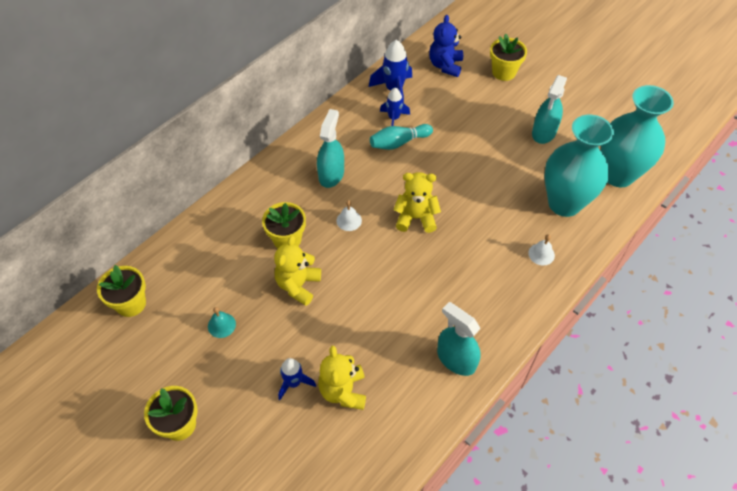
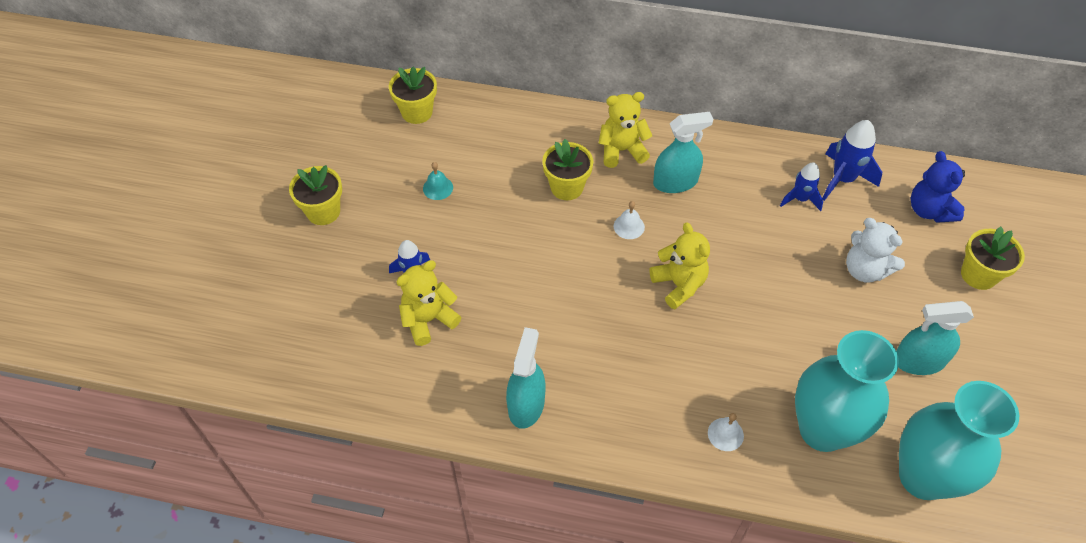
camera: 60 degrees right, 0 degrees up
(298, 285) = (520, 223): yellow teddy bear -> yellow teddy bear (622, 150)
(399, 143) = (769, 220): turquoise bowling pin -> none
(445, 65) = (929, 210): blue teddy bear -> blue teddy bear turned 90 degrees counterclockwise
(467, 119) = (865, 270): none -> white teddy bear

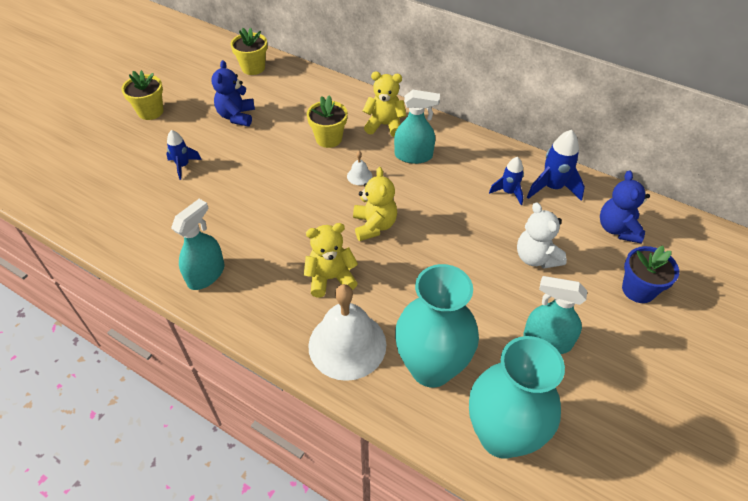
camera: 20 degrees right, 5 degrees down
(428, 320) = (174, 197): yellow teddy bear -> yellow teddy bear (330, 278)
(438, 188) = (236, 116): turquoise bell -> blue teddy bear
(725, 434) = (347, 344): white bell -> white bell, size x2.45
(978, 275) = (638, 290): yellow flower pot -> blue flower pot

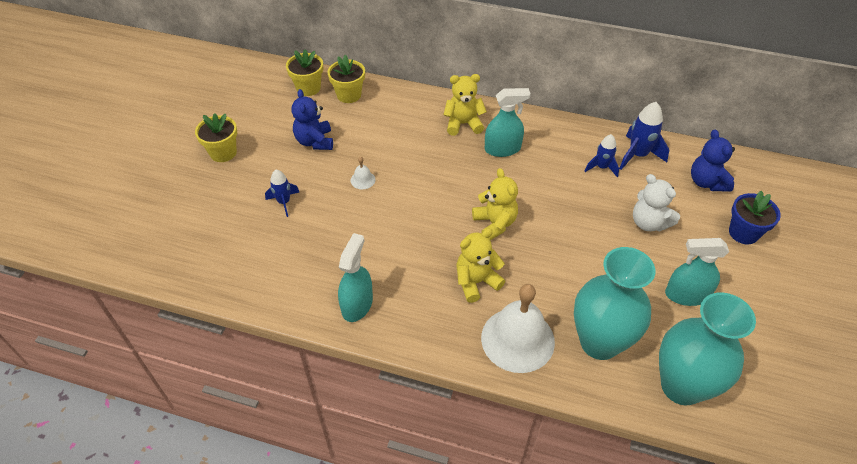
camera: 15 degrees left, 0 degrees up
(329, 139) = (416, 147): yellow flower pot -> yellow flower pot (349, 95)
(359, 176) = (460, 178): white bell -> white bell (363, 180)

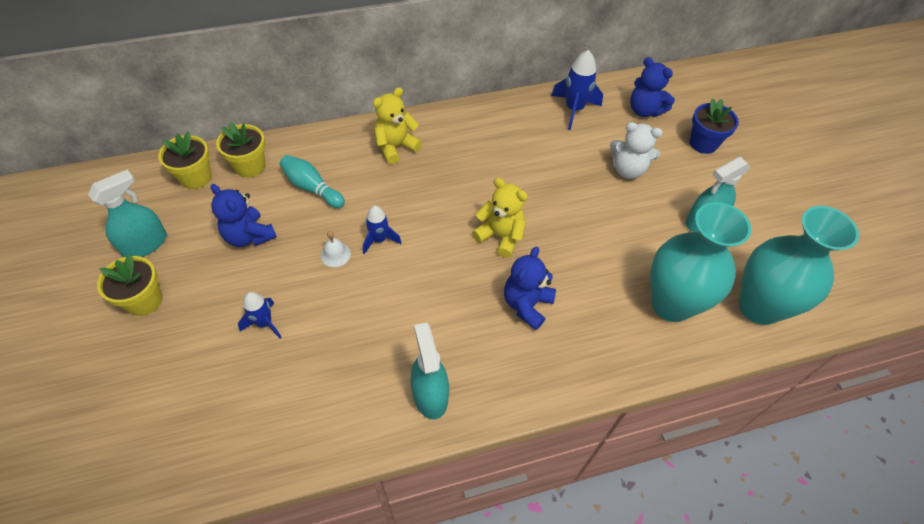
camera: 35 degrees left, 5 degrees up
(380, 127) = (312, 188): none -> turquoise bowling pin
(476, 282) = (527, 305): yellow teddy bear -> blue teddy bear
(502, 149) = (452, 156): turquoise spray bottle -> turquoise spray bottle (145, 244)
(517, 339) = (604, 341): white bell -> none
(601, 167) = (552, 135): blue rocket -> blue rocket (379, 240)

